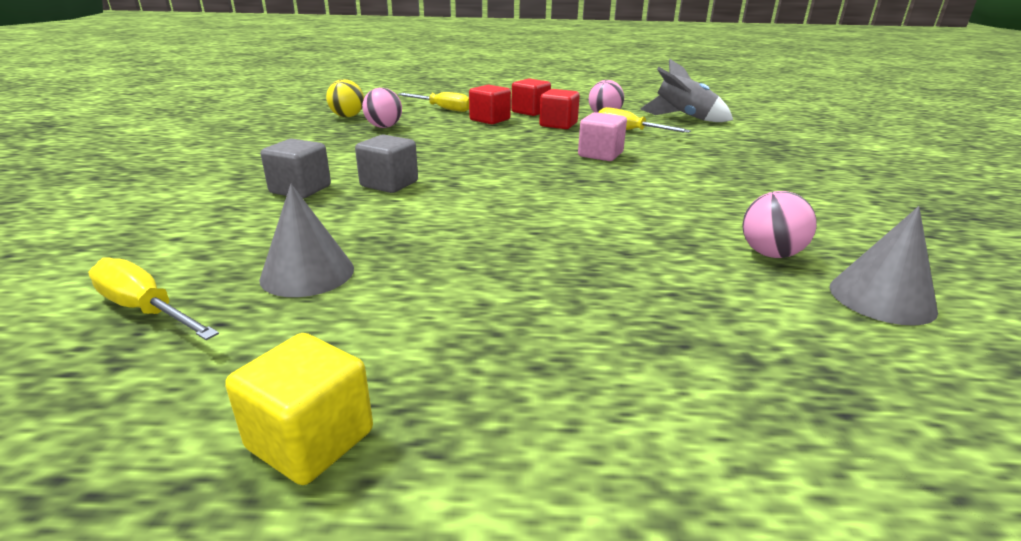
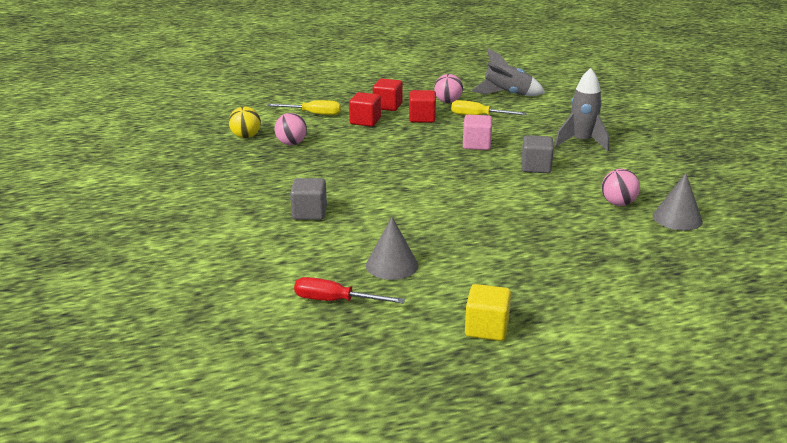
camera: 20 degrees left, 0 degrees up
(146, 310) = (335, 301): yellow screwdriver -> red screwdriver
(389, 184) = (363, 197): grey cube -> grey cube (536, 167)
(753, 171) = (581, 142): none -> grey rocket

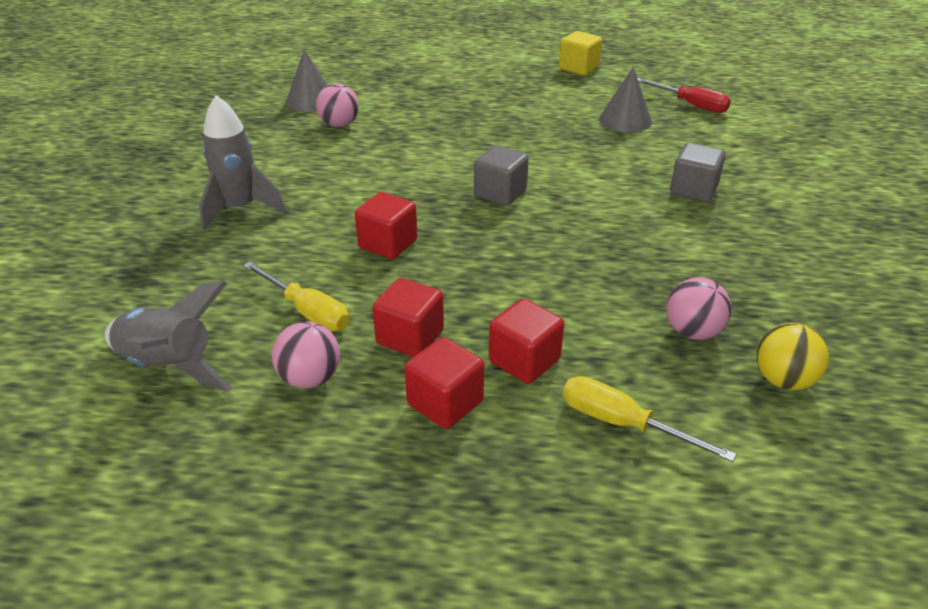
camera: 155 degrees left, 10 degrees up
(476, 145) = (388, 244): pink cube -> red cube
(536, 167) = (359, 186): grey cube -> grey cube (500, 193)

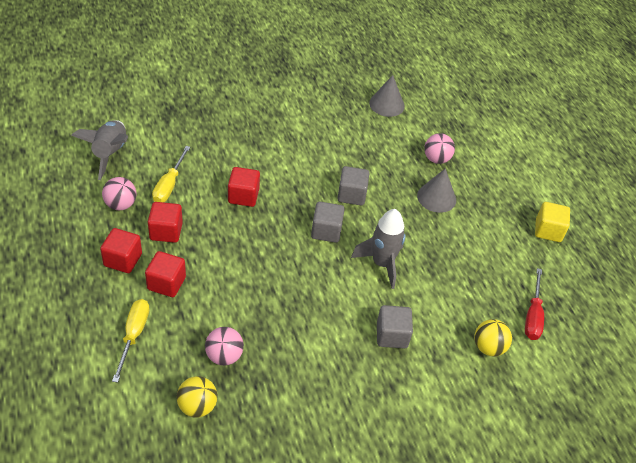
camera: 60 degrees right, 10 degrees up
(240, 209) = (245, 124): grey rocket -> grey rocket (382, 264)
(339, 124) = (364, 129): pink ball -> pink ball (436, 159)
(448, 161) = (351, 195): none -> grey cube
(625, 120) = (475, 277): grey cone -> grey cone (436, 197)
(727, 138) = (488, 347): none -> yellow ball

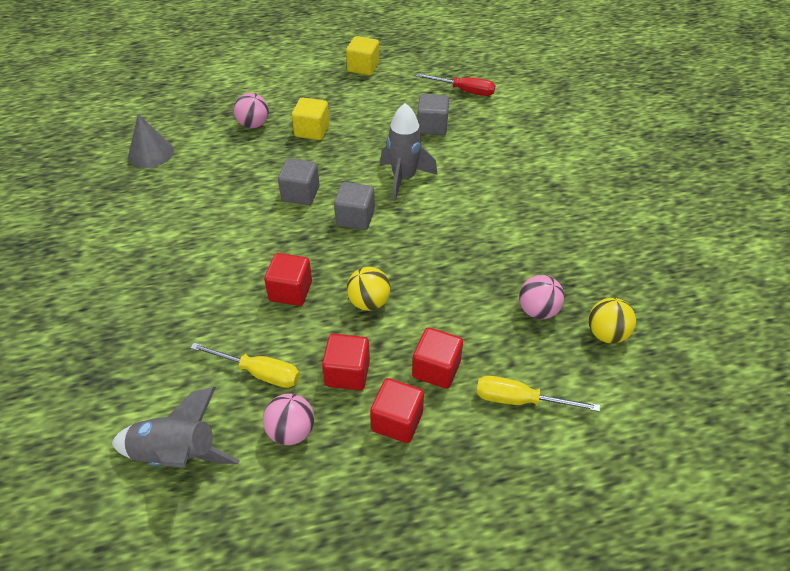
camera: 80 degrees left, 0 degrees up
(392, 335) = (495, 179): grey cube -> grey cube (432, 127)
(436, 197) = (312, 131): grey cone -> yellow cube
(488, 347) = (502, 121): yellow ball -> yellow ball (369, 302)

